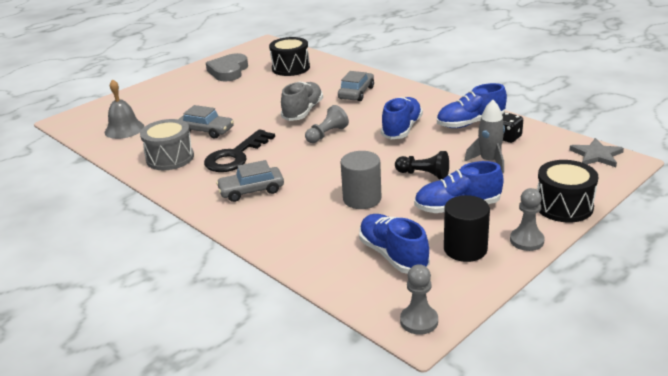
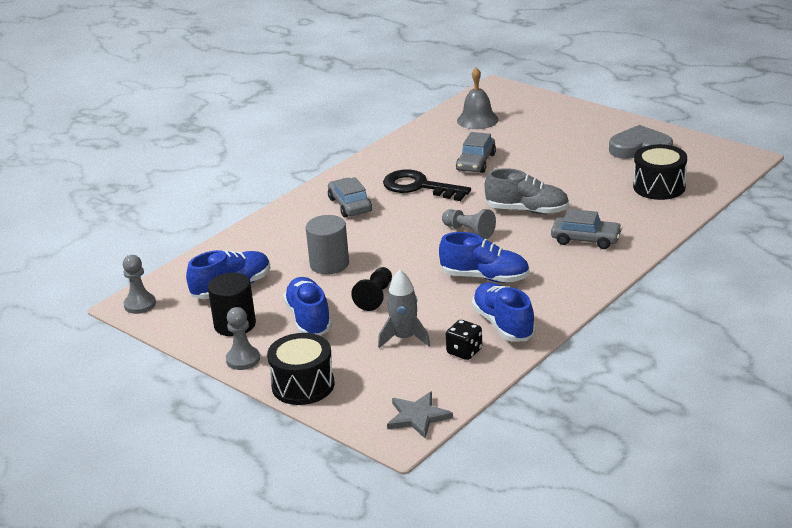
camera: 85 degrees right, 0 degrees up
(170, 158) = (415, 154): grey drum -> none

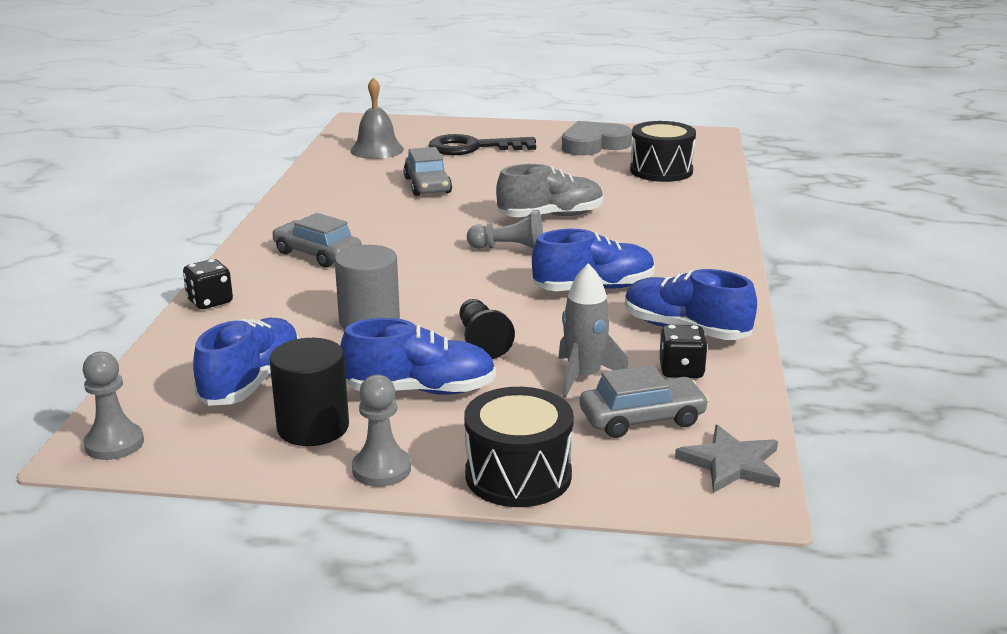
camera: 35 degrees left, 5 degrees down
(259, 226) = (210, 301): none -> black dice
(309, 319) = (420, 390): blue shoe -> blue shoe turned 135 degrees clockwise
(419, 187) = (386, 219): black key -> black key (473, 148)
(586, 239) = (655, 228): grey car -> grey car (642, 419)

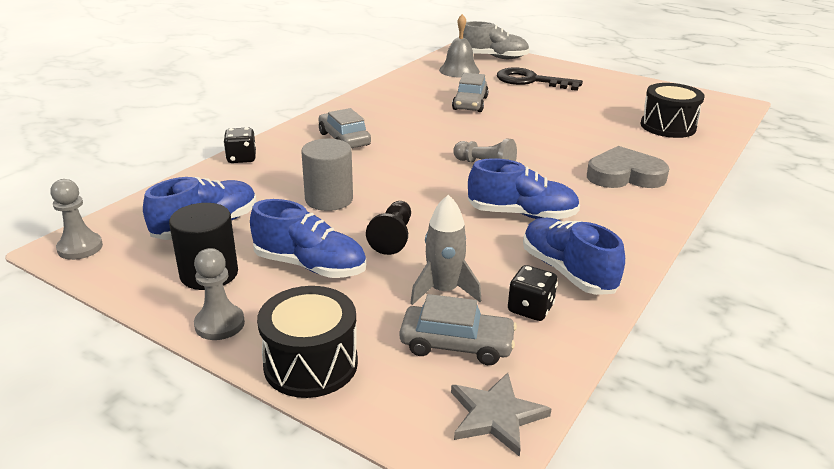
camera: 25 degrees right, 5 degrees up
(550, 216) = (541, 146): grey shoe -> grey shoe (493, 57)
(594, 144) = (629, 95): grey heart -> grey heart (624, 175)

